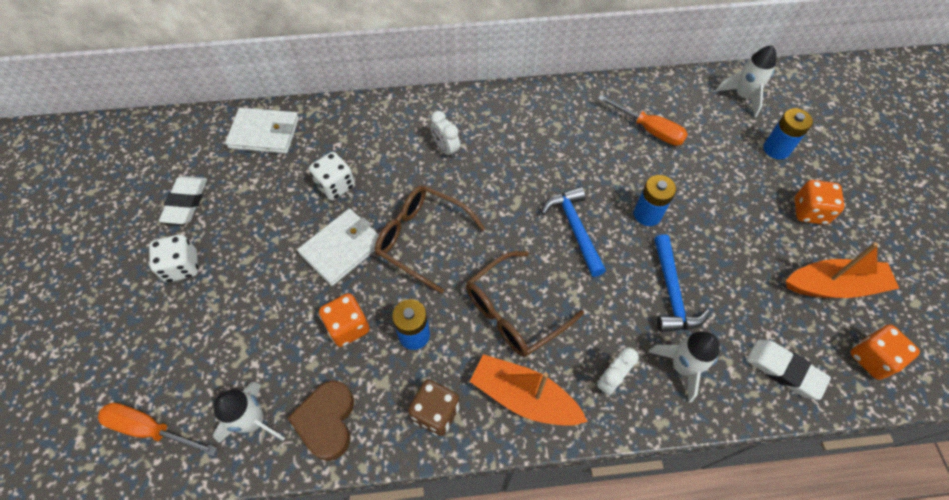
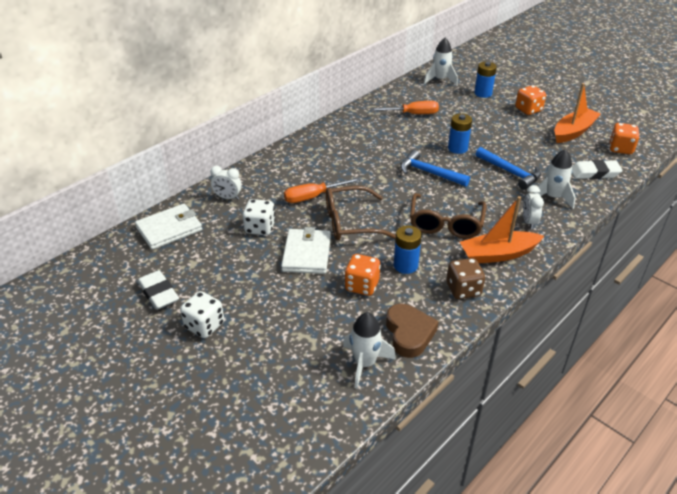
camera: 40 degrees left, 20 degrees down
(150, 429) = (301, 414): orange screwdriver -> orange screwdriver (313, 197)
(327, 421) = (409, 333): brown heart -> brown heart turned 150 degrees counterclockwise
(446, 149) = (308, 176): white clock -> white clock (228, 198)

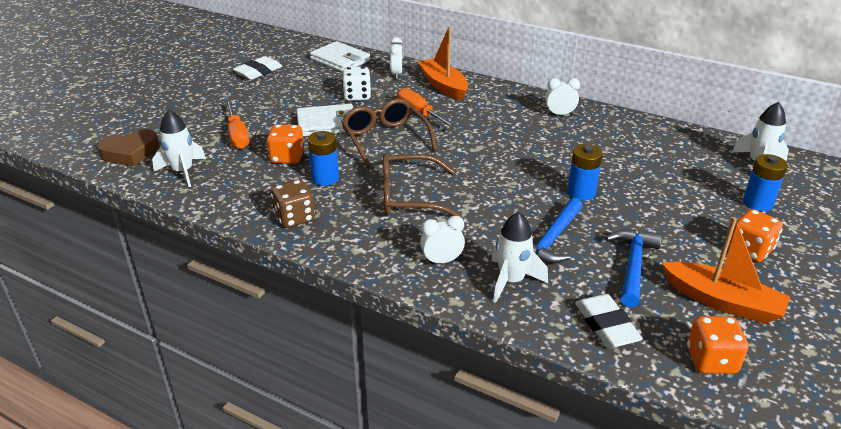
camera: 75 degrees right, 5 degrees down
(204, 326) = (224, 96): white dice -> none
(347, 131) = (559, 114): none -> white clock
(409, 333) = (223, 191): brown heart -> brown heart (130, 153)
(412, 114) = (639, 151): orange screwdriver -> orange screwdriver (237, 135)
(429, 173) = (508, 177): blue hammer -> blue hammer (633, 265)
(498, 254) = (364, 239): orange boat -> orange boat (443, 86)

